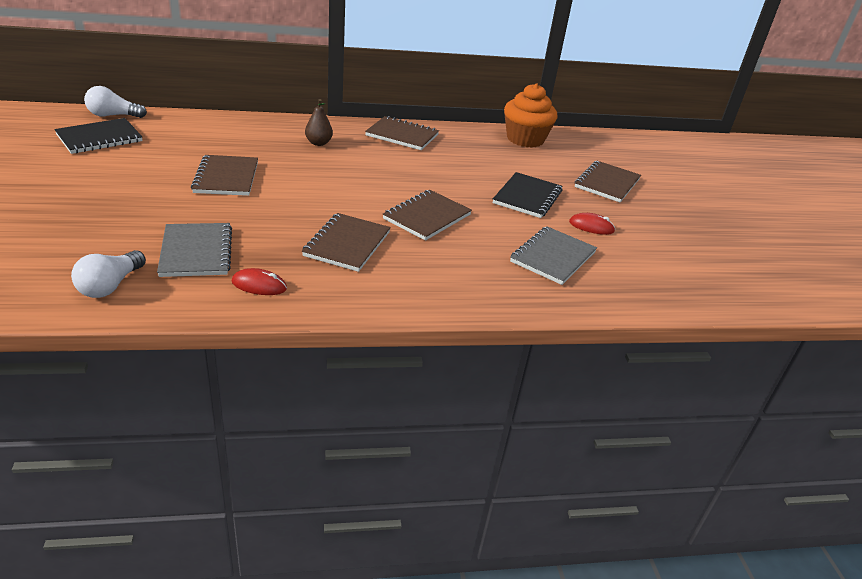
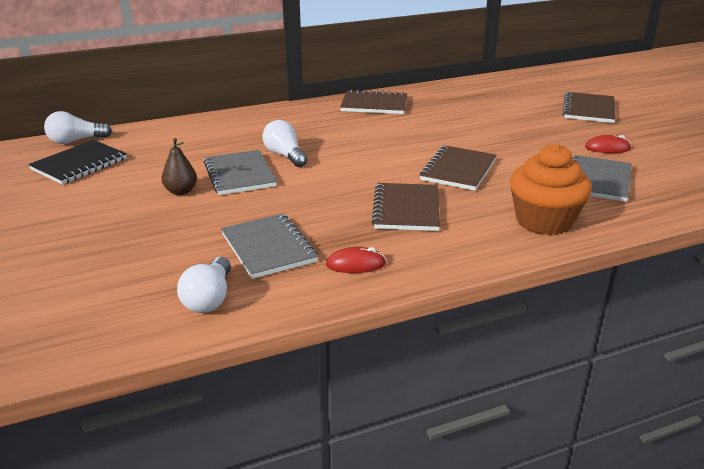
camera: 10 degrees left, 5 degrees down
(226, 177) = (239, 174): brown notebook -> grey notebook
(280, 168) = (285, 155): none -> white light bulb
(318, 143) = (302, 126): brown pear -> brown pear (181, 191)
(525, 139) = (487, 87): orange cupcake -> orange cupcake (544, 221)
(527, 197) = (531, 135): black notebook -> none

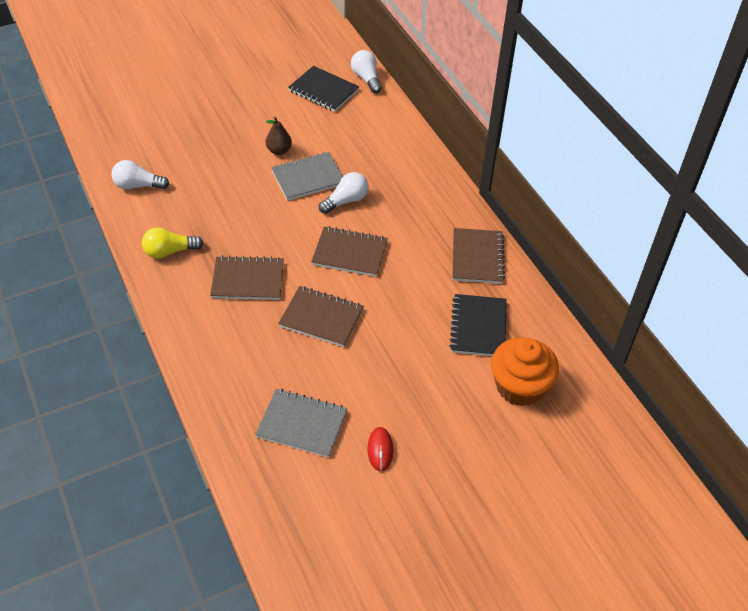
camera: 85 degrees right, 20 degrees up
(268, 248) = (195, 206): grey notebook -> none
(356, 264) = (170, 251): red mouse -> yellow light bulb
(457, 108) = (478, 327): none -> black notebook
(544, 221) = (225, 369): orange cupcake -> orange cupcake (519, 386)
(588, 109) = (495, 455): brown notebook -> brown notebook (350, 253)

